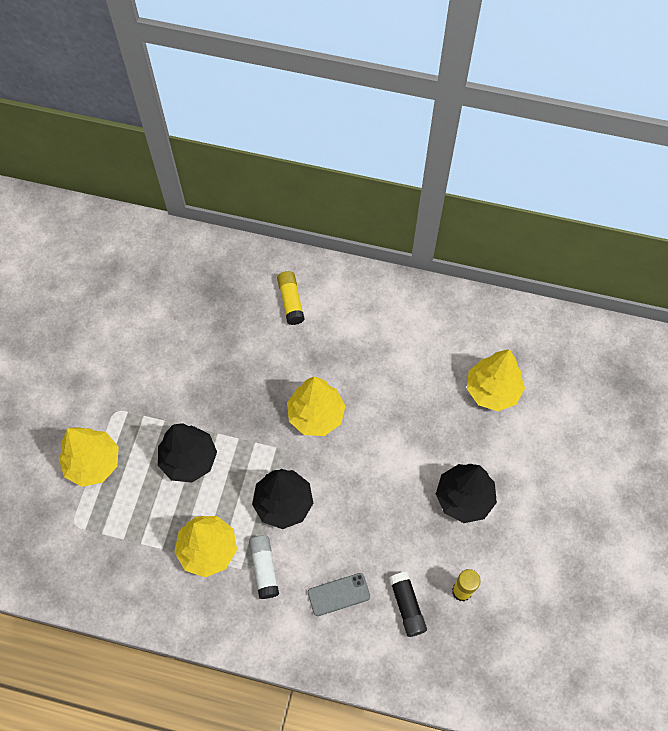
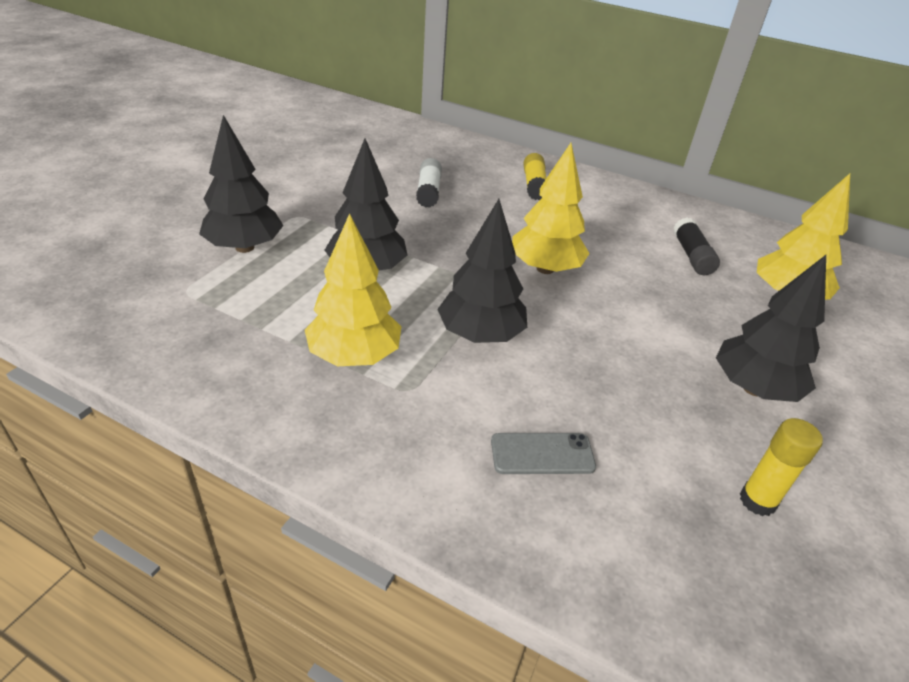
camera: 10 degrees right, 25 degrees down
(93, 463) = (245, 247): yellow tree -> black tree
(264, 568) = (430, 395): white glue stick -> white glue stick (428, 191)
(407, 606) = (659, 498): black glue stick -> black glue stick (692, 256)

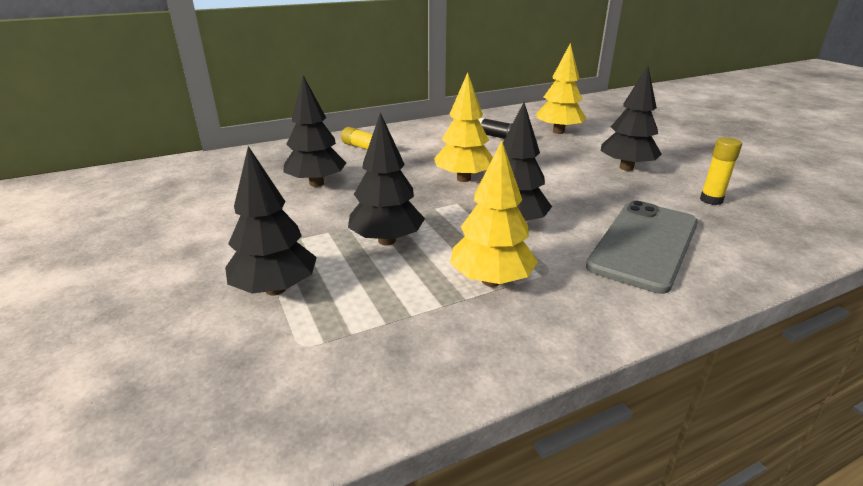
camera: 50 degrees left, 10 degrees down
(428, 191) = (316, 183): white glue stick -> black tree
(542, 454) = (644, 244): grey phone -> grey phone, size x2.17

